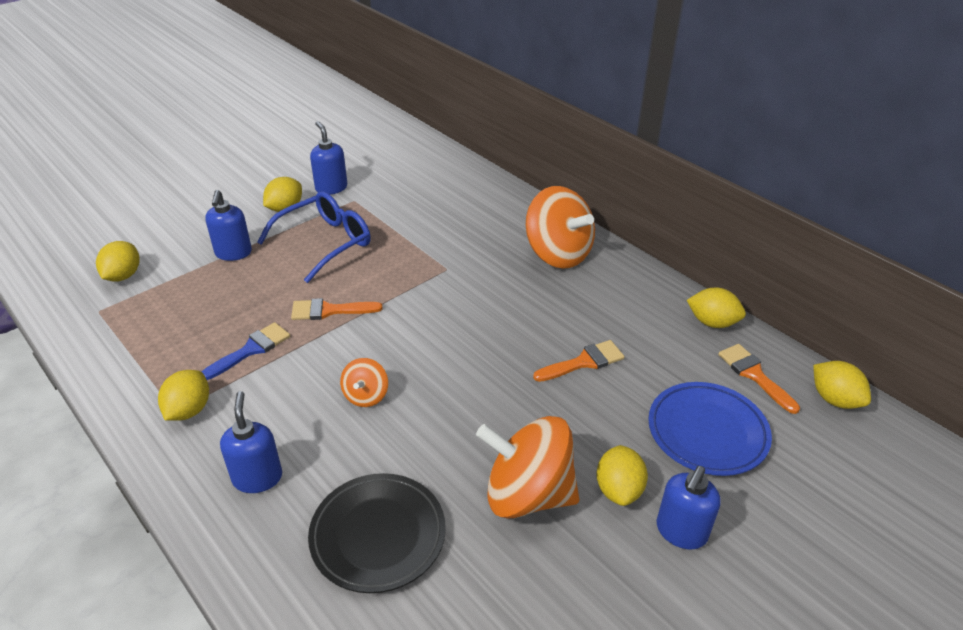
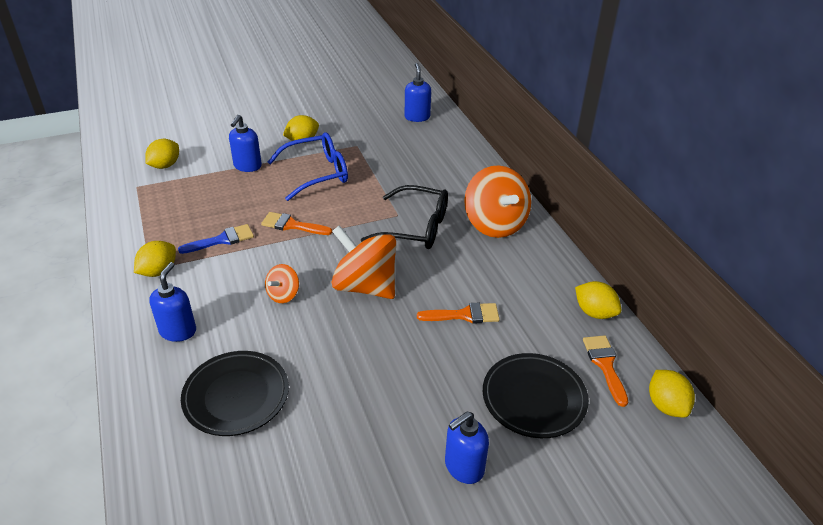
camera: 20 degrees right, 0 degrees up
(331, 188) = (345, 132): blue soap dispenser -> blue soap dispenser (417, 117)
(475, 278) = (416, 228): none -> black glasses
(527, 494) = (360, 401): orange spinning top -> orange spinning top (365, 286)
(618, 489) = (433, 420): yellow lemon -> none
(707, 432) = (534, 398): blue plate -> black plate

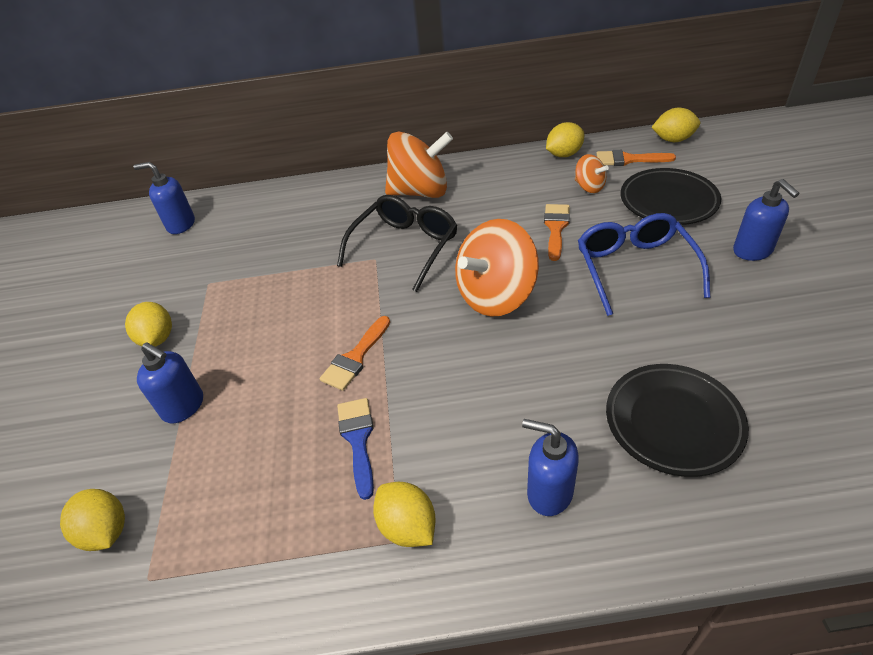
camera: 70 degrees left, 5 degrees up
(283, 295) = (496, 371): orange spinning top -> orange spinning top (589, 187)
(317, 173) = (249, 326): blue glasses -> blue glasses (635, 268)

